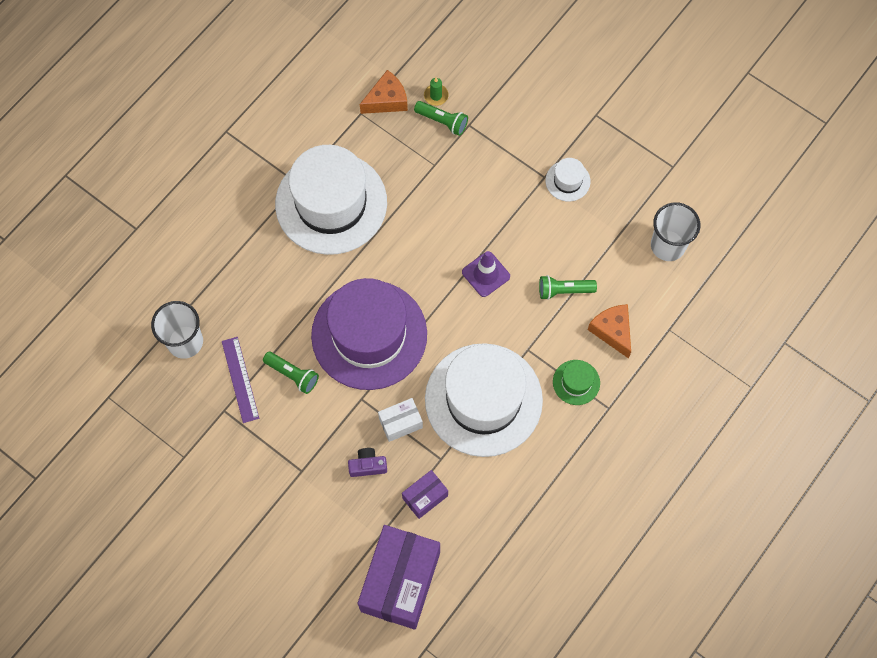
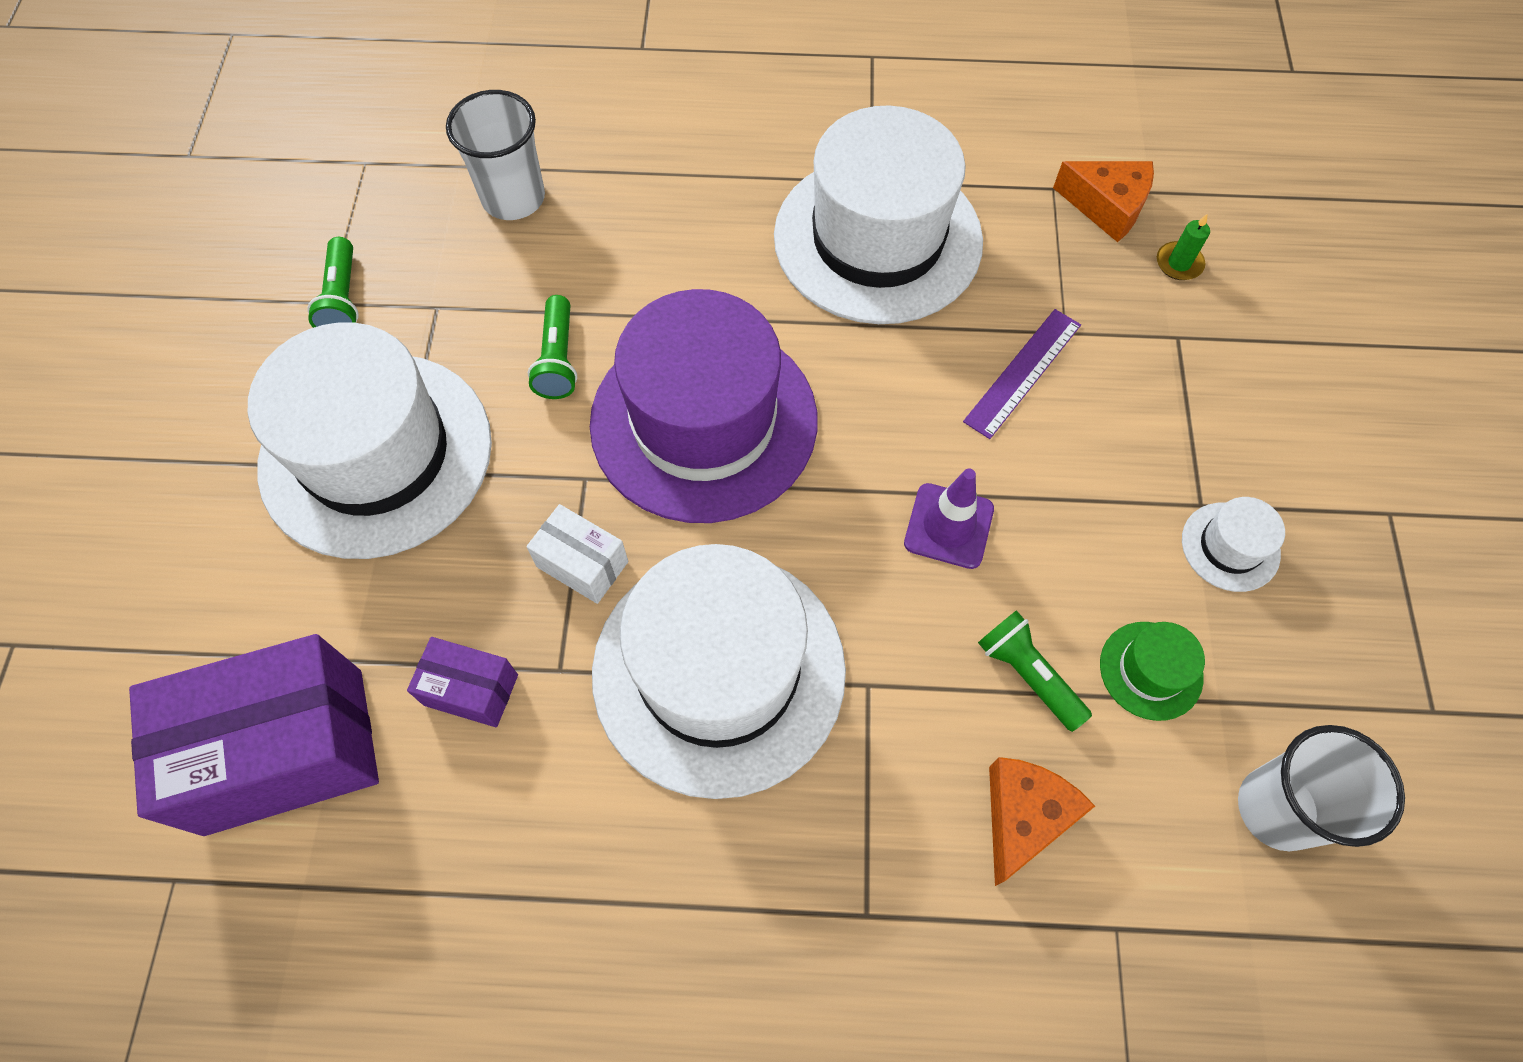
camera: 55 degrees right, 5 degrees down
(240, 379) = (502, 297): purple ruler -> purple ruler (1023, 373)
(285, 477) = (376, 454): none -> white hat
(367, 465) = (472, 561): purple camera -> none
(442, 121) = (1147, 298): green flashlight -> green flashlight (343, 299)
(576, 382) = (871, 816): green hat -> green hat (1150, 670)

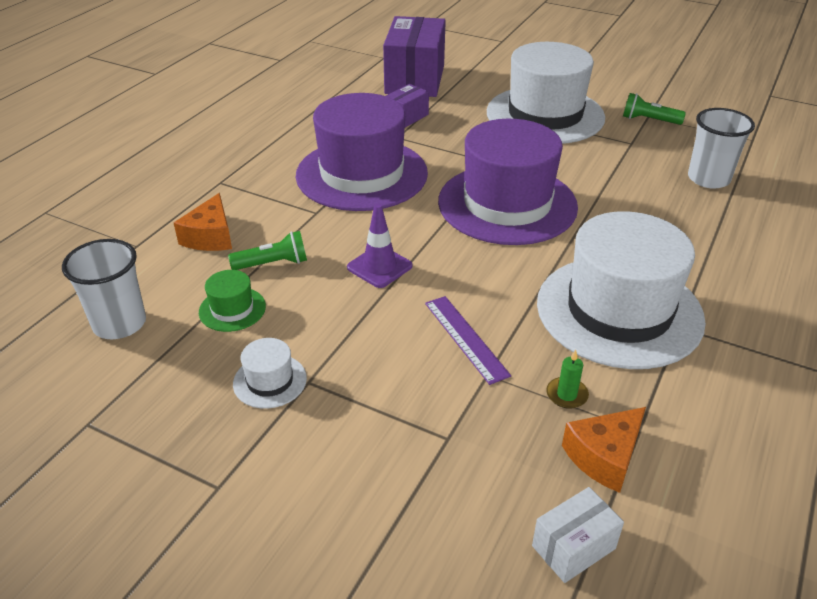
camera: 115 degrees right, 25 degrees down
(558, 359) = (576, 170): green flashlight -> none
(582, 564) = (446, 152): white box -> white box (573, 547)
(719, 671) = (362, 174): white hat -> purple hat
(1023, 817) = (210, 237): orange cheese -> orange cheese turned 45 degrees clockwise
(1179, 263) = (520, 477): green candle -> green candle (566, 395)

